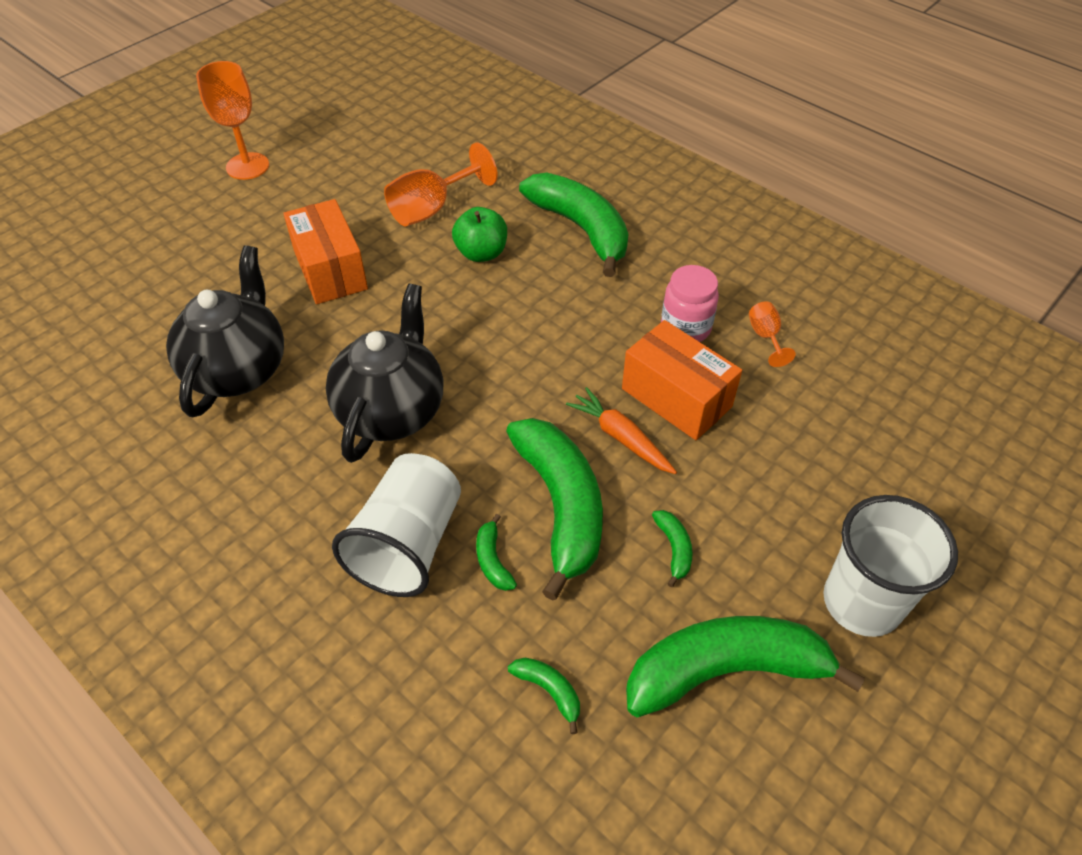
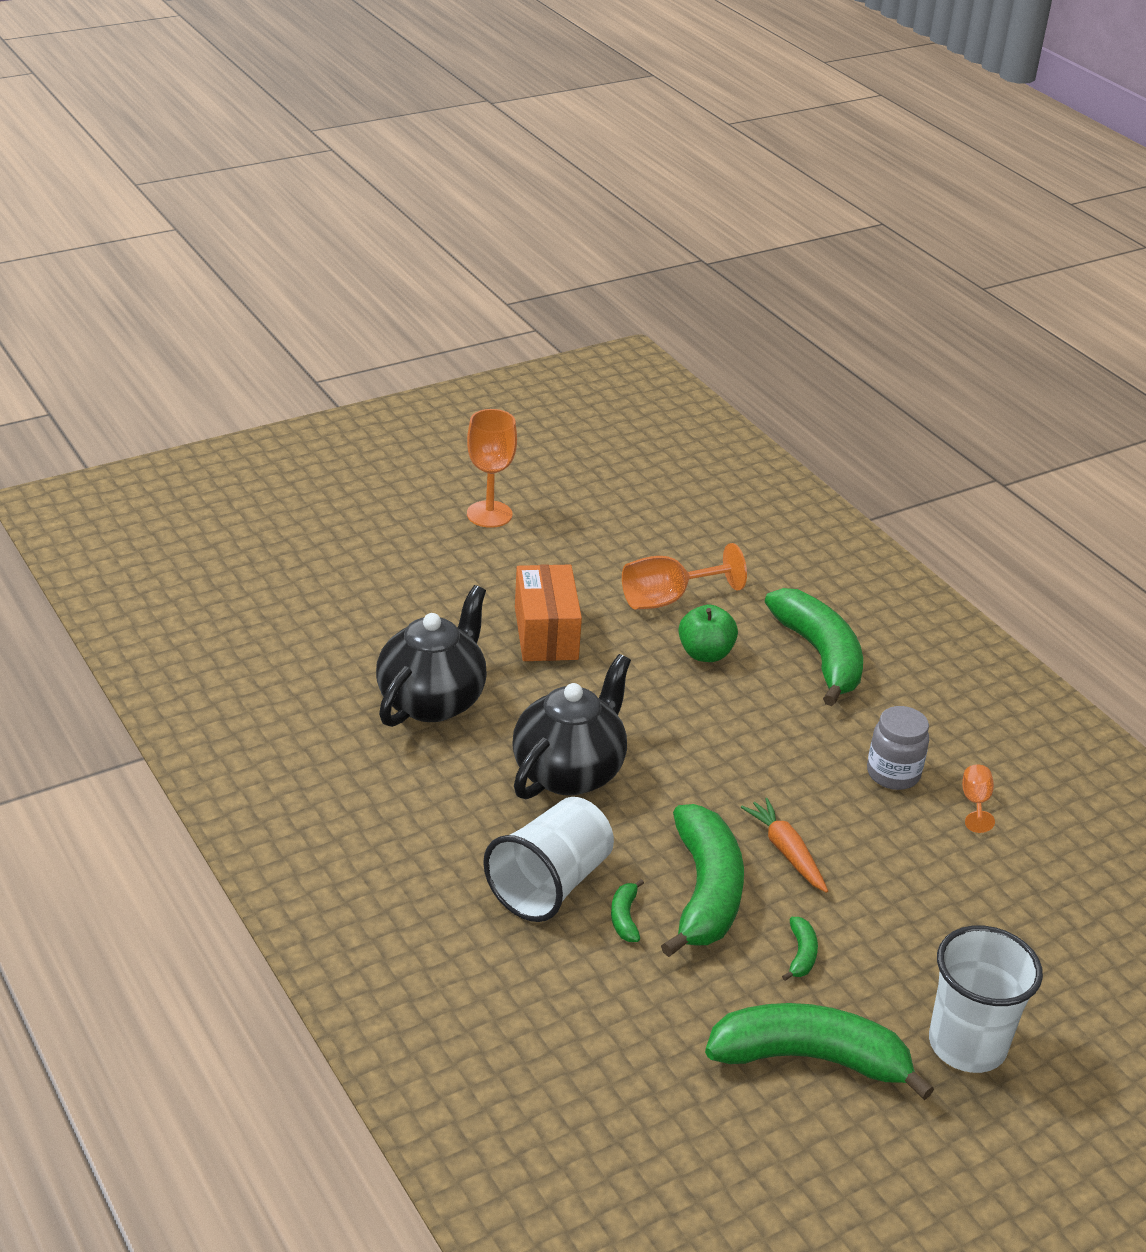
camera: 15 degrees right, 15 degrees down
(549, 690) = (641, 1027): green banana -> none
(676, 397) = (857, 832): orange box -> none
(685, 328) = (893, 774): pink jar -> grey jar

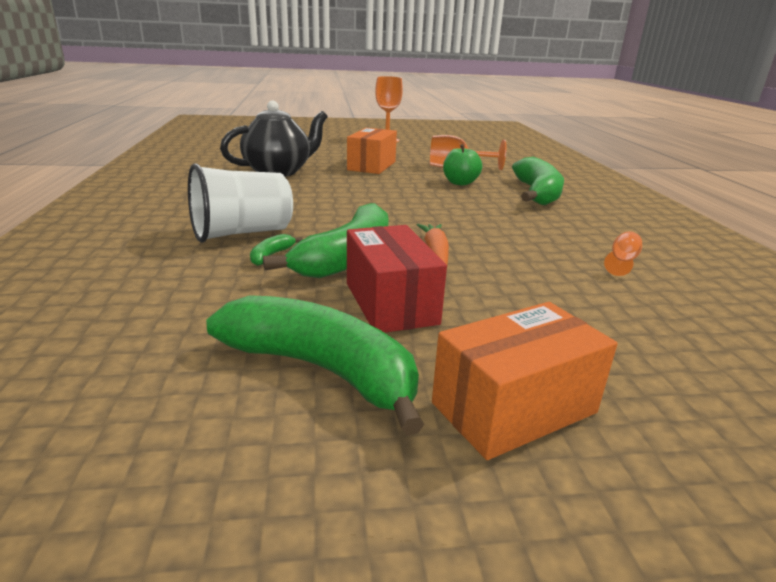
camera: 25 degrees right, 10 degrees down
(569, 772) = (321, 201): black teapot -> none
(801, 955) = (390, 303): green banana -> red box
(893, 774) = (556, 238): grey jar -> none
(967, 1045) = (514, 408): white cup -> orange box

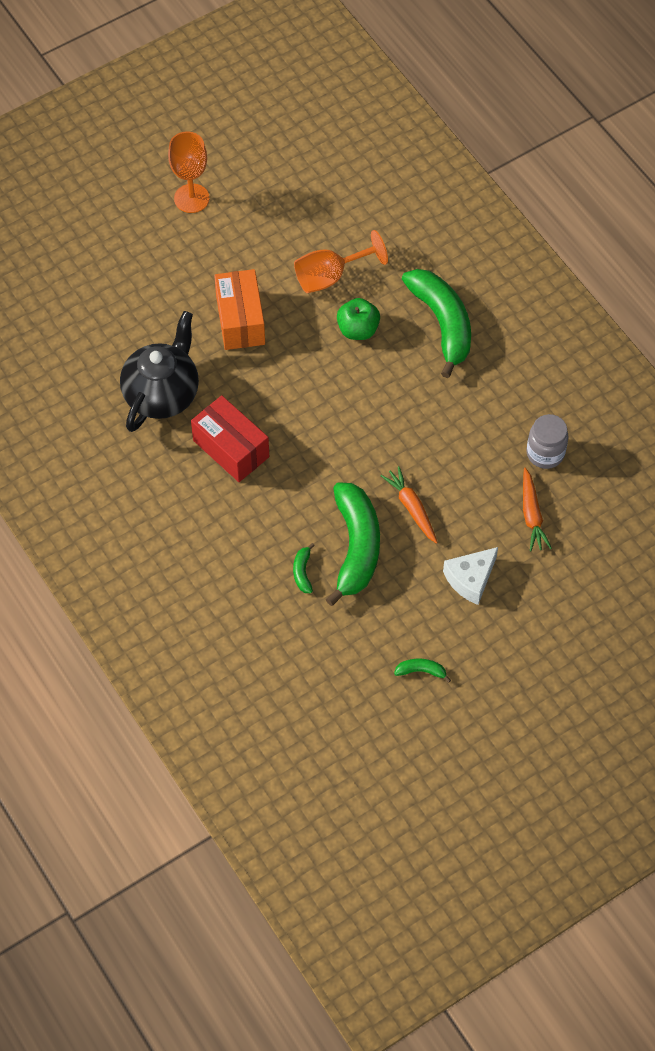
camera: 25 degrees left, 35 degrees up
(242, 233) = (252, 549): white cup -> none
(322, 370) = (421, 671): green banana -> green banana, size x0.40
(390, 303) = (418, 592): red box -> red box (231, 449)
(472, 313) = (470, 579): none -> white cheese
(514, 408) = (521, 653): orange box -> none
(589, 292) = (532, 515): none -> orange carrot
(622, 262) = (545, 453): orange goblet -> grey jar

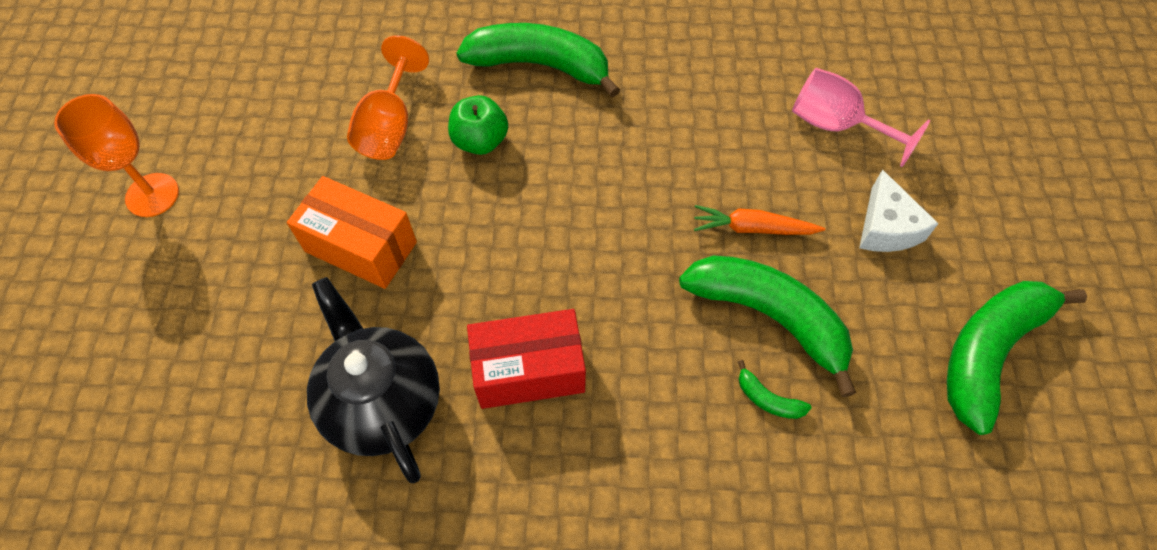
camera: 55 degrees left, 0 degrees up
(421, 671) = (989, 352): green banana -> green banana, size x2.47
(532, 515) = (836, 126): orange carrot -> pink goblet
(545, 453) = (767, 73): grey jar -> none

